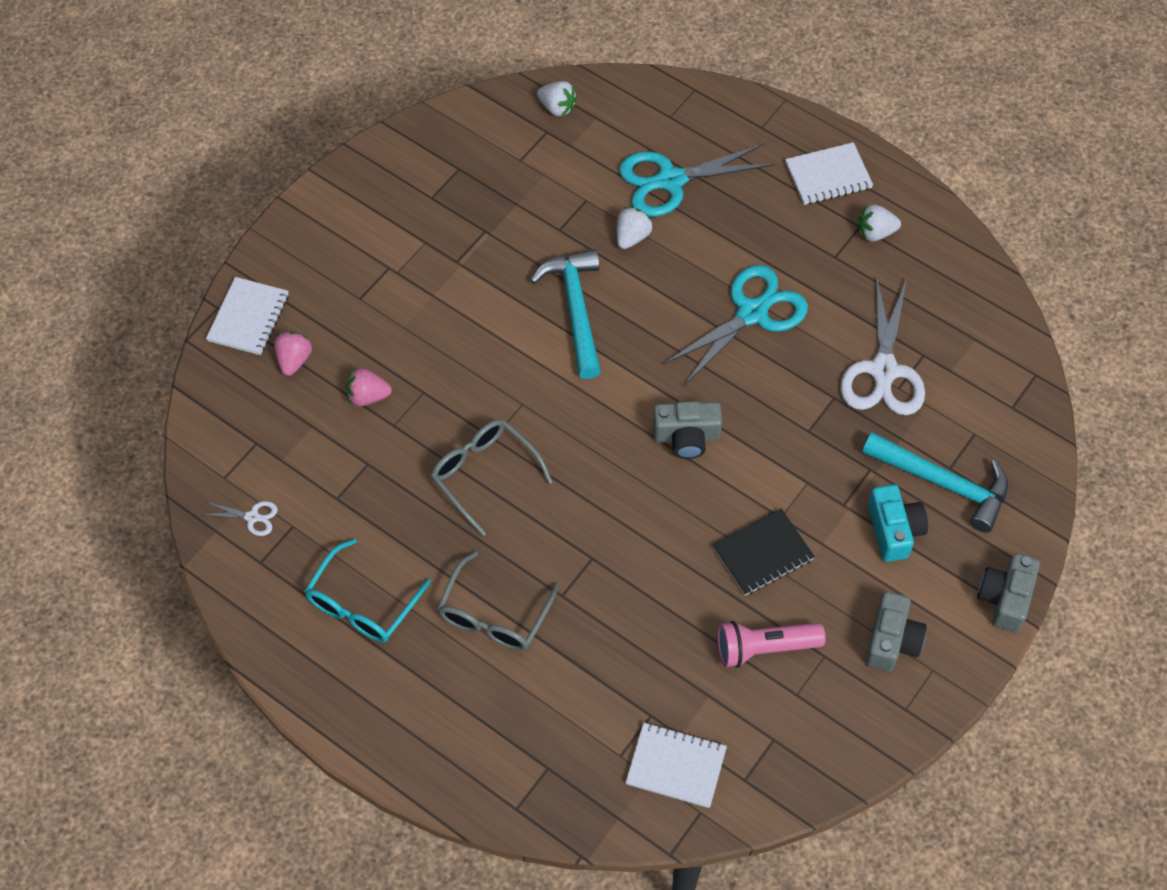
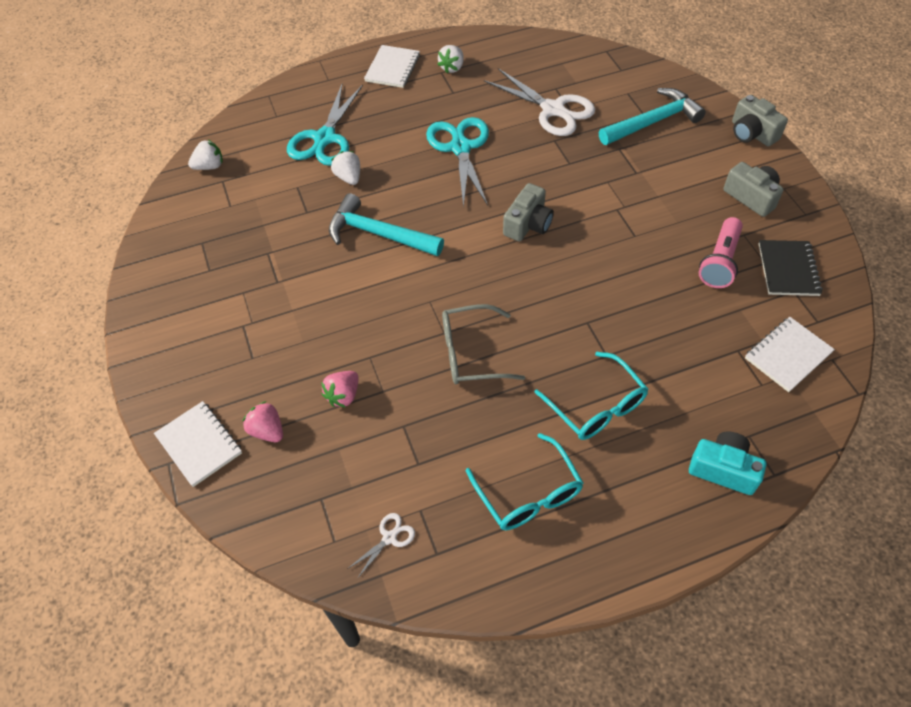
camera: 55 degrees left, 5 degrees down
(494, 614) = (596, 406): grey glasses -> turquoise glasses
(763, 553) = (646, 228): black notebook -> black notebook (788, 269)
(894, 530) = (671, 158): turquoise camera -> turquoise camera (723, 469)

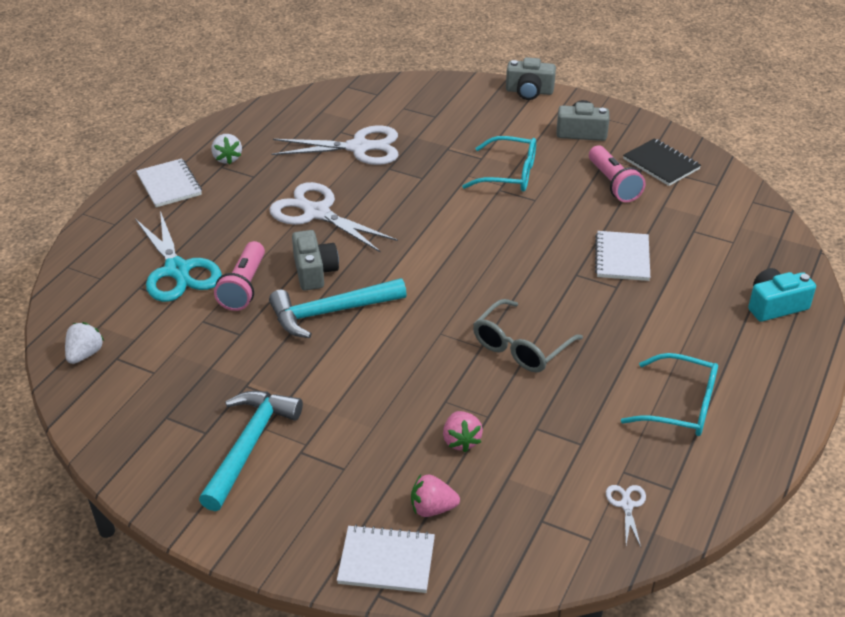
camera: 45 degrees left, 15 degrees down
(349, 177) = (244, 287): white strawberry -> pink flashlight
(460, 148) = (317, 213): turquoise scissors -> white scissors
(528, 224) = (446, 236): grey camera -> grey camera (314, 271)
(596, 406) = (651, 322): turquoise glasses -> turquoise glasses (508, 174)
(653, 122) = (449, 118): turquoise hammer -> turquoise hammer (249, 445)
(788, 355) = (726, 215): white notebook -> white notebook (622, 258)

